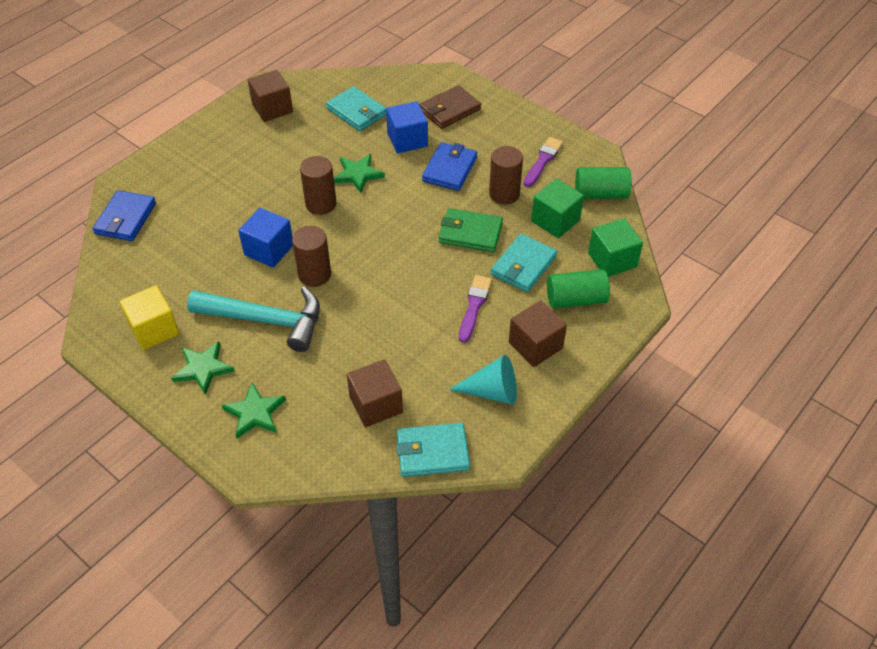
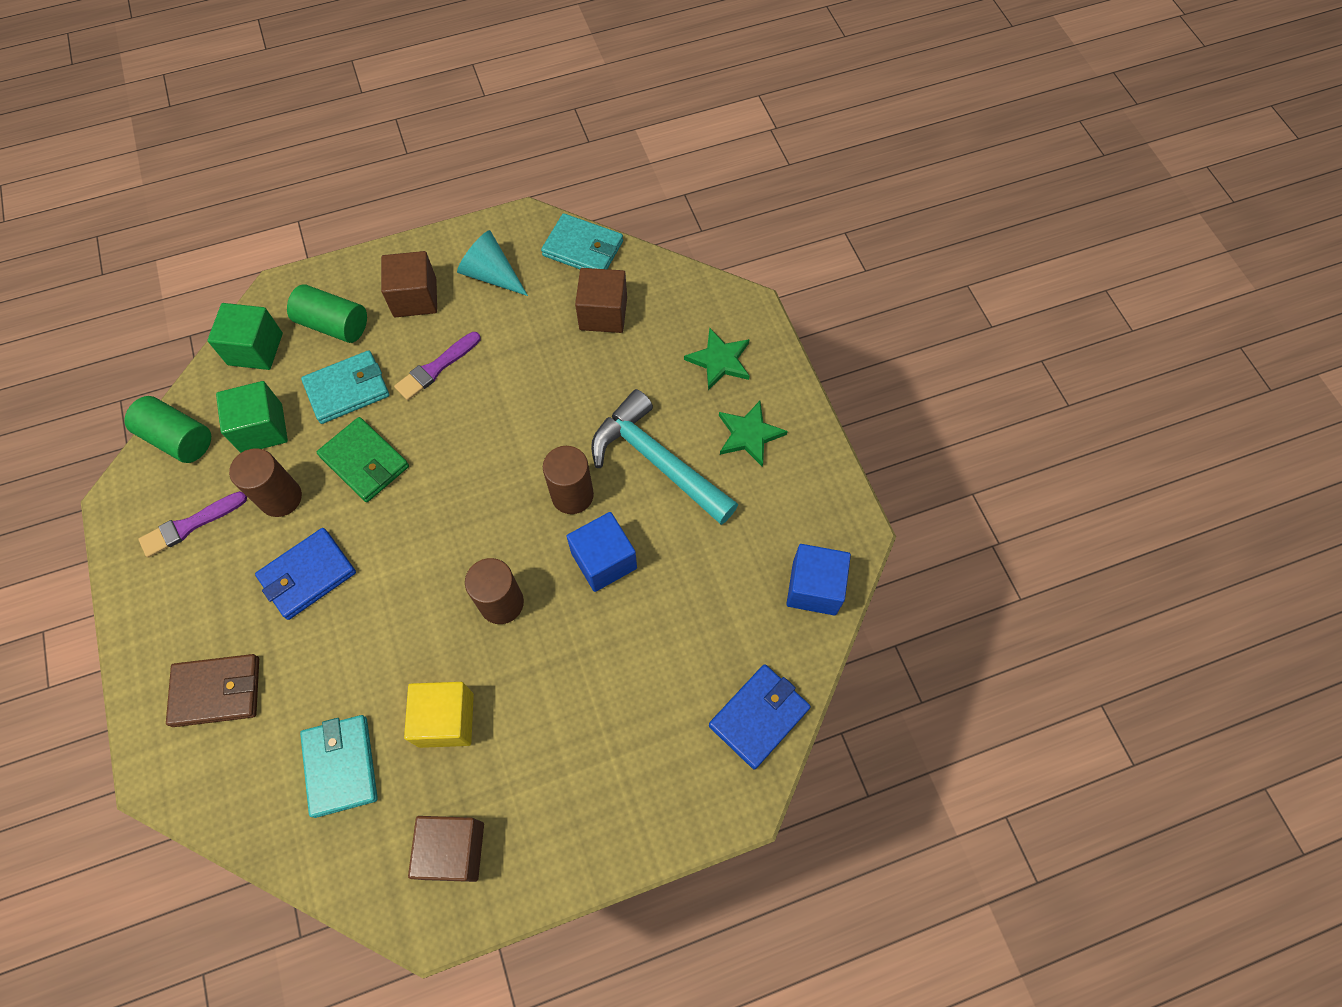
camera: 150 degrees left, 15 degrees up
(154, 329) = (783, 511): yellow cube -> yellow cube (446, 719)
(358, 174) = (424, 631): green star -> none
(407, 140) = (317, 662): blue cube -> blue cube (814, 588)

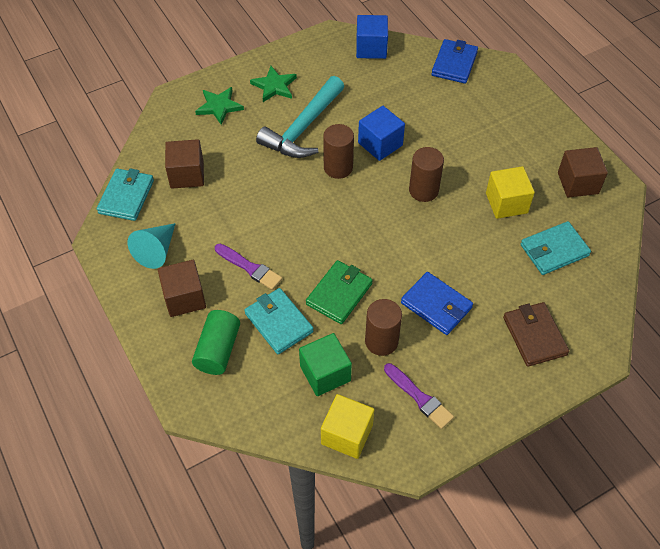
camera: 100 degrees left, 10 degrees down
(178, 438) = (347, 434): green cylinder -> yellow cube
(255, 349) = (250, 403): green cube -> none
(759, 717) = (454, 64): blue wallet -> blue wallet turned 75 degrees clockwise

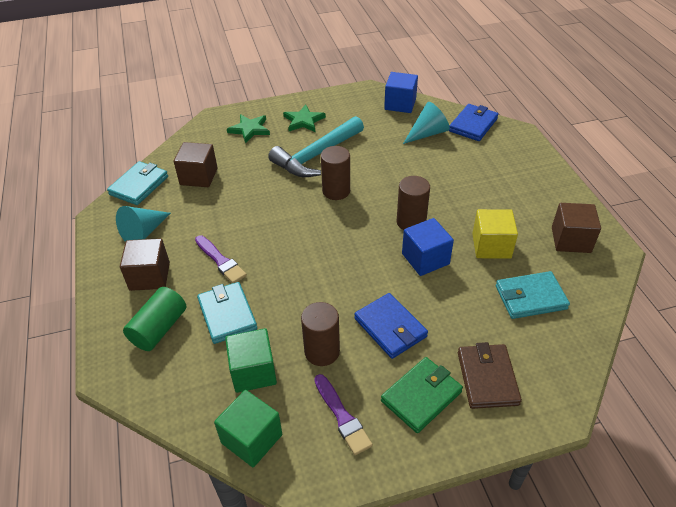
camera: 15 degrees right, 10 degrees down
(339, 294) = (296, 299): green wallet -> green wallet (421, 396)
(347, 434) = (252, 439): yellow cube -> green cube
(380, 144) = (382, 178): blue cube -> blue cube (425, 259)
(410, 82) = (427, 133): none -> turquoise cone

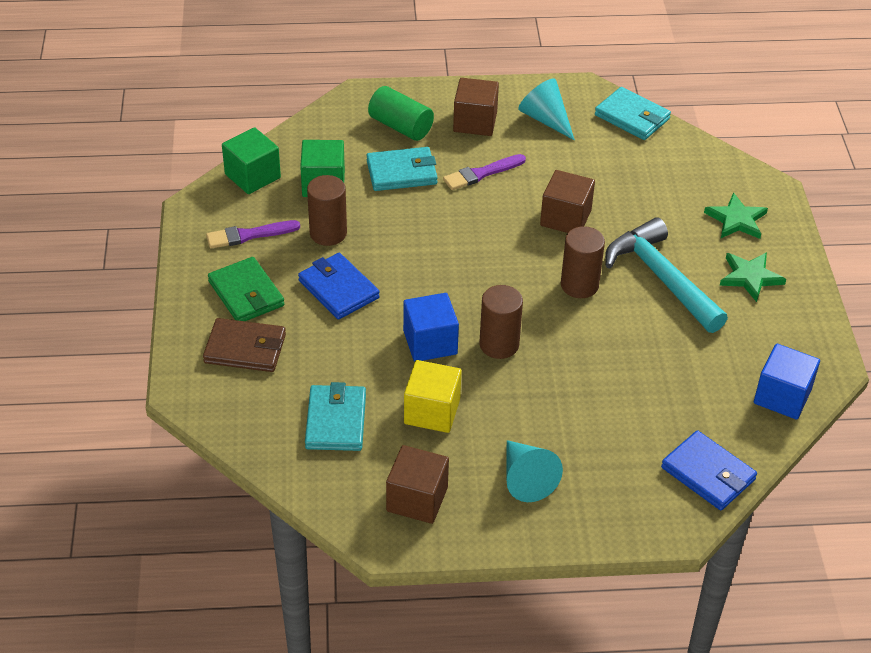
camera: 100 degrees right, 0 degrees up
(199, 176) = (638, 166): brown cube -> brown cube (565, 218)
(390, 327) = (338, 289): blue wallet -> blue wallet turned 75 degrees clockwise
(427, 133) = (694, 410): turquoise cone -> turquoise cone (526, 478)

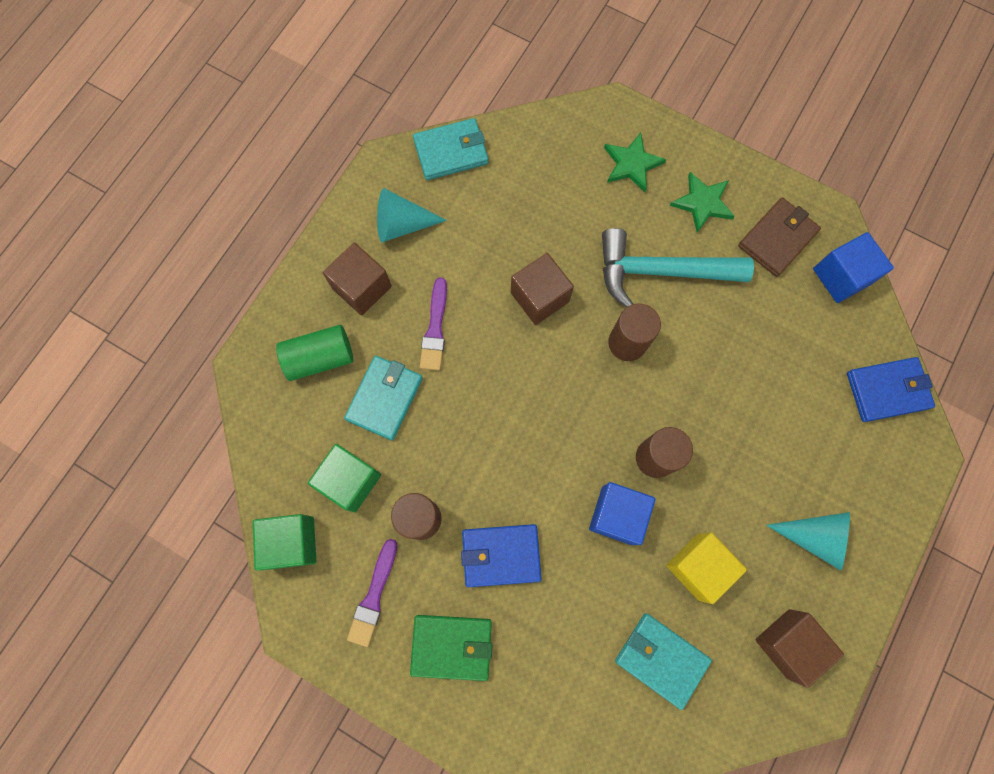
camera: 55 degrees left, 30 degrees up
(245, 348) = (523, 690): brown wallet -> brown wallet (777, 239)

